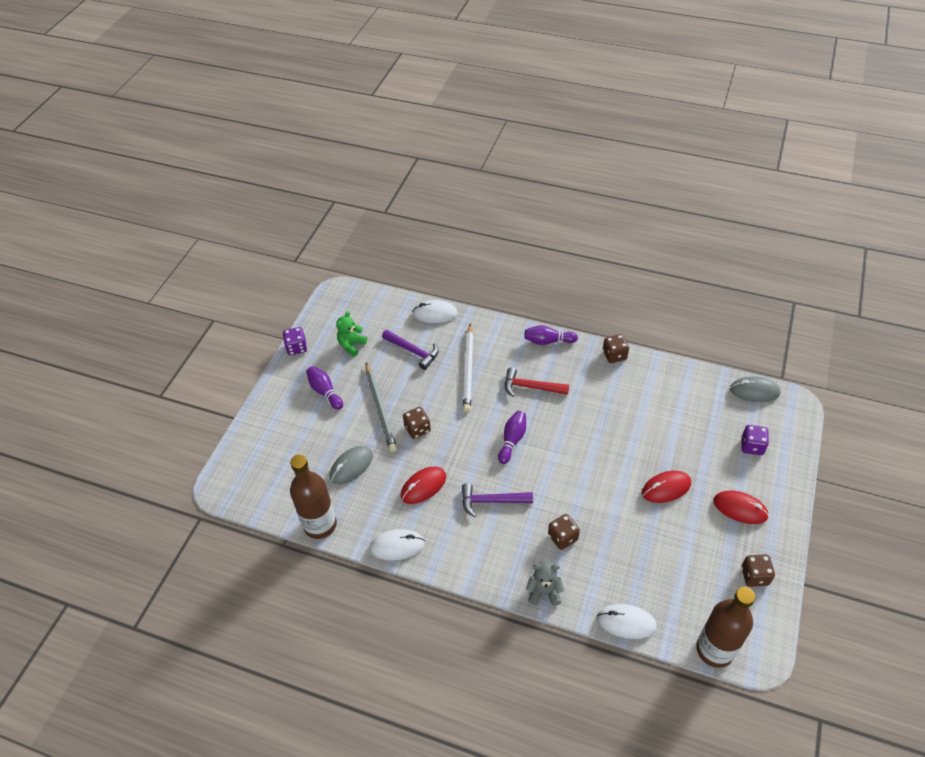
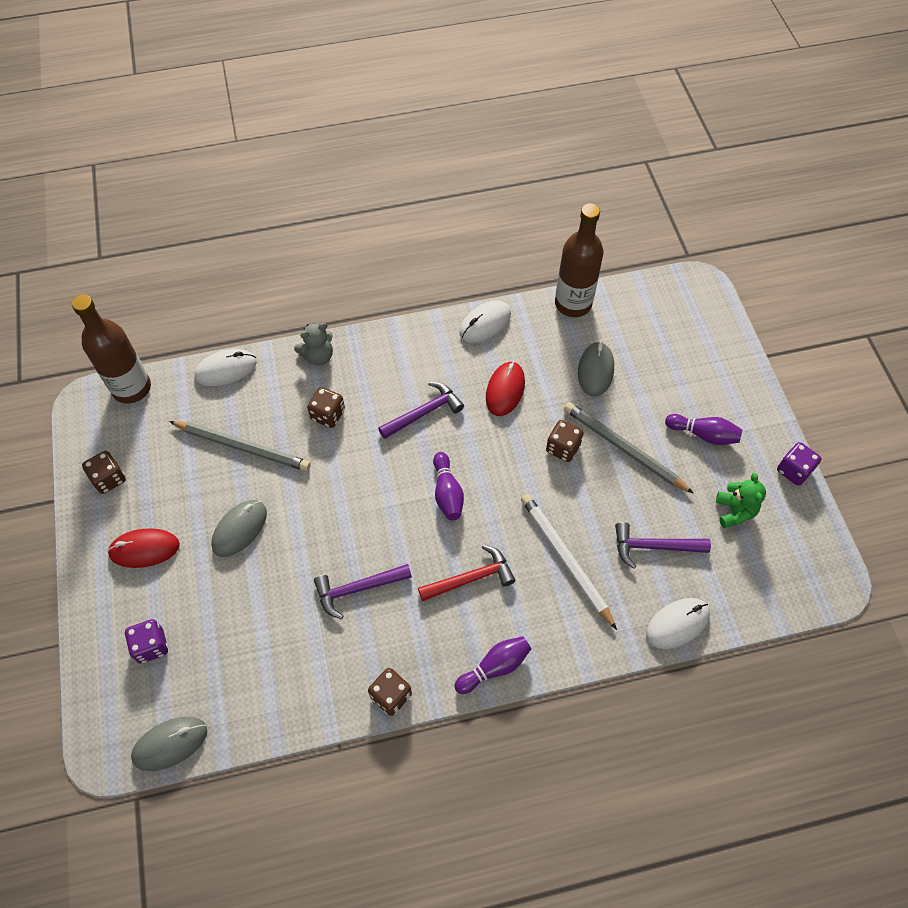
camera: 145 degrees right, 10 degrees up
(604, 414) = (358, 589): none -> purple hammer
(639, 547) = (242, 447): none -> grey pencil
(666, 488) = (239, 529): red mouse -> grey mouse

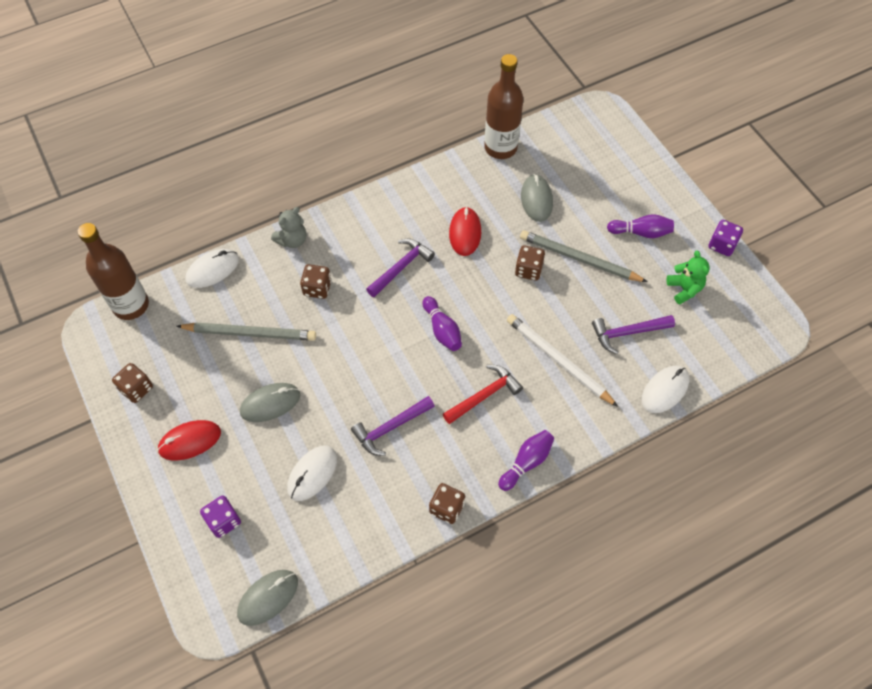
camera: 15 degrees left, 0 degrees up
(239, 529) = (270, 403): grey mouse -> grey mouse turned 45 degrees clockwise
(485, 323) = (430, 180): white mouse -> white mouse (312, 474)

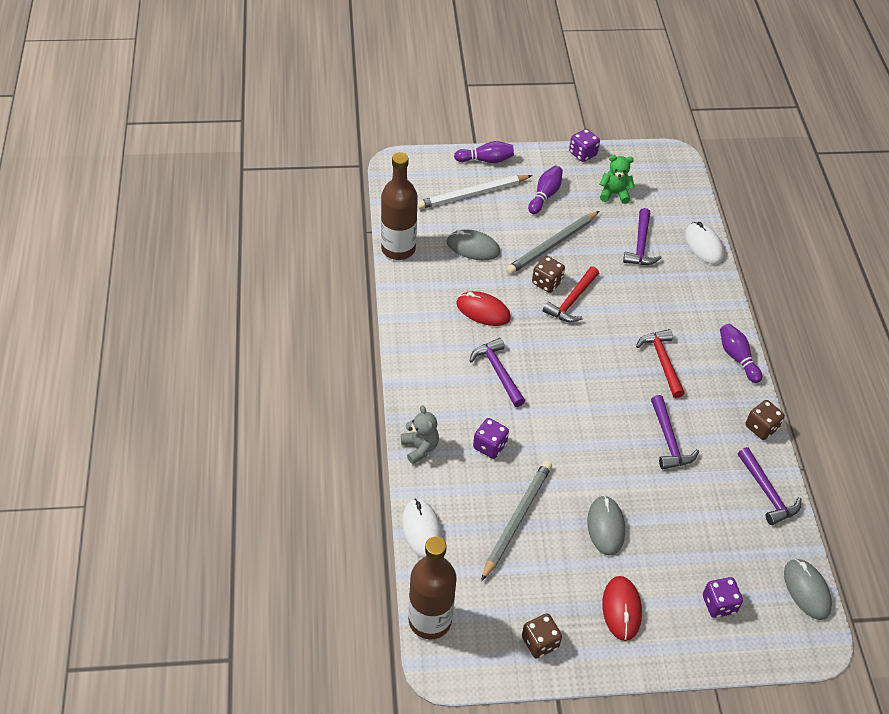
camera: 70 degrees left, 10 degrees down
(312, 474) = (694, 516): white mouse -> none
(317, 288) = (489, 446): brown dice -> purple dice
(368, 533) = (767, 492): none -> purple hammer
(442, 330) = (582, 366): purple bowling pin -> purple bowling pin (486, 160)
(517, 297) = (572, 301): none -> red hammer
(558, 361) = (649, 299): white pencil -> white pencil (472, 194)

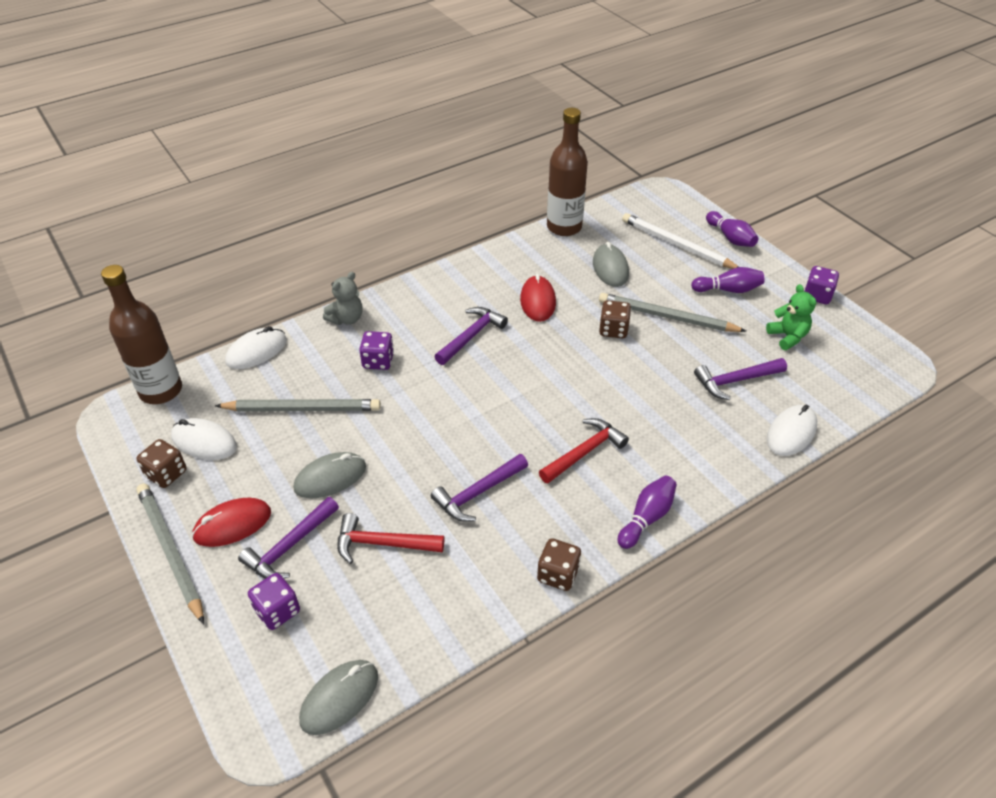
camera: 65 degrees right, 5 degrees down
(517, 604) = (204, 442): none -> white mouse
(572, 301) = (606, 355): red hammer -> red hammer (383, 543)
(629, 661) = (170, 552): none -> grey pencil
(767, 492) = (463, 610): purple hammer -> purple hammer (290, 546)

